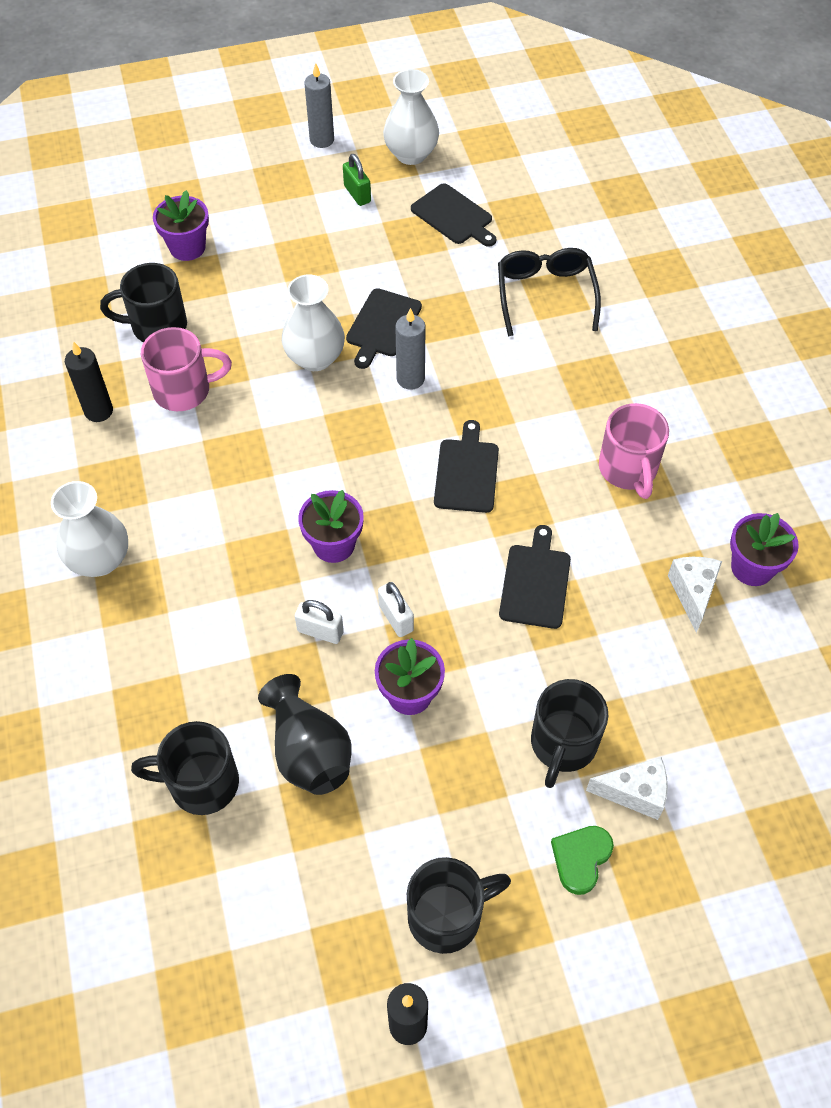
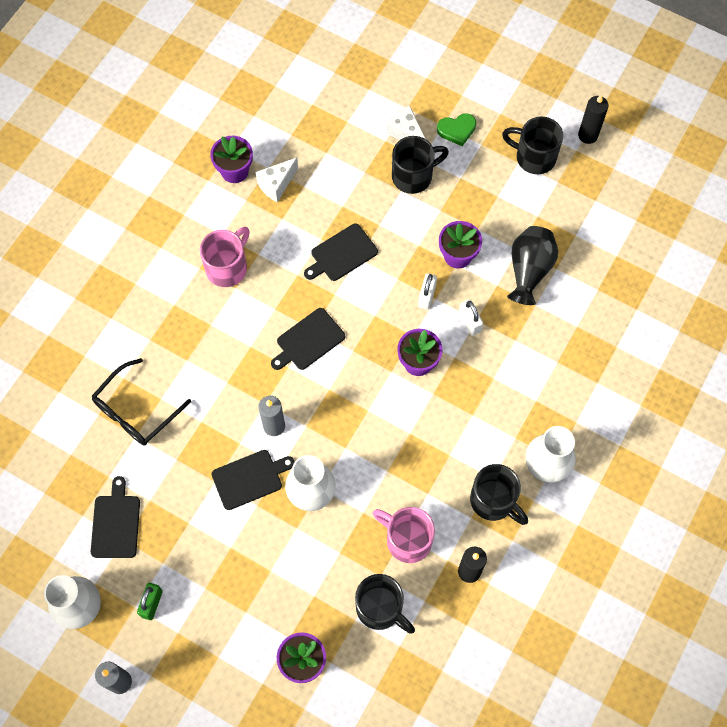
camera: 135 degrees left, 10 degrees up
(201, 783) = (591, 299): black mug -> black mug (493, 501)

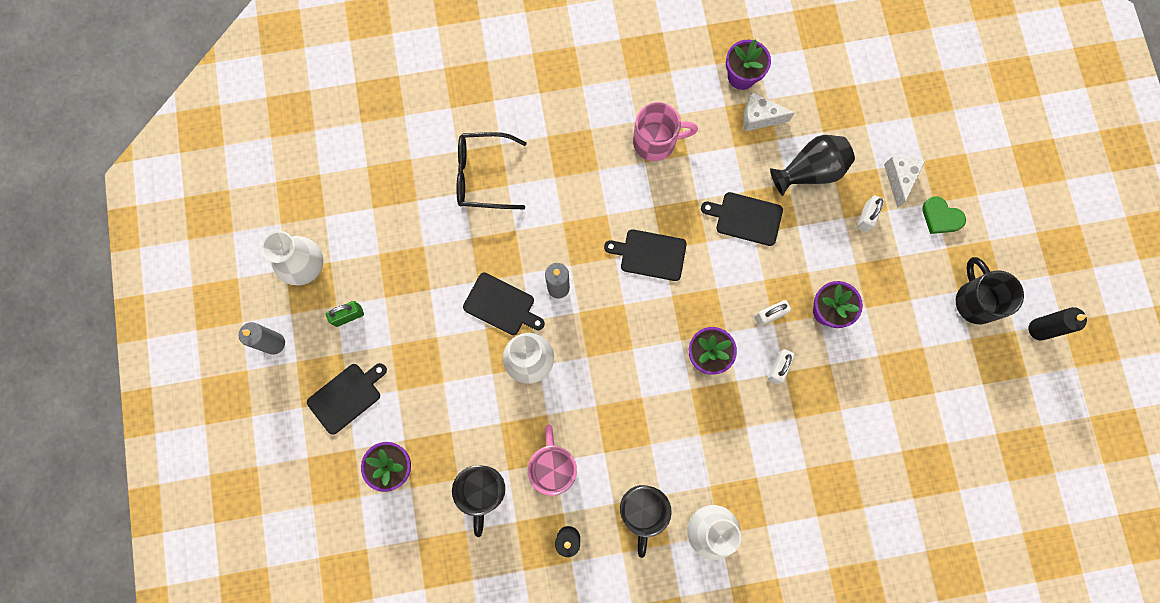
camera: 50 degrees right, 10 degrees up
(115, 523) = (386, 237): black cutting board -> black cutting board (346, 396)
(413, 176) = (866, 217): black mug -> white padlock
(529, 270) = (867, 380): black vase -> black vase (810, 171)

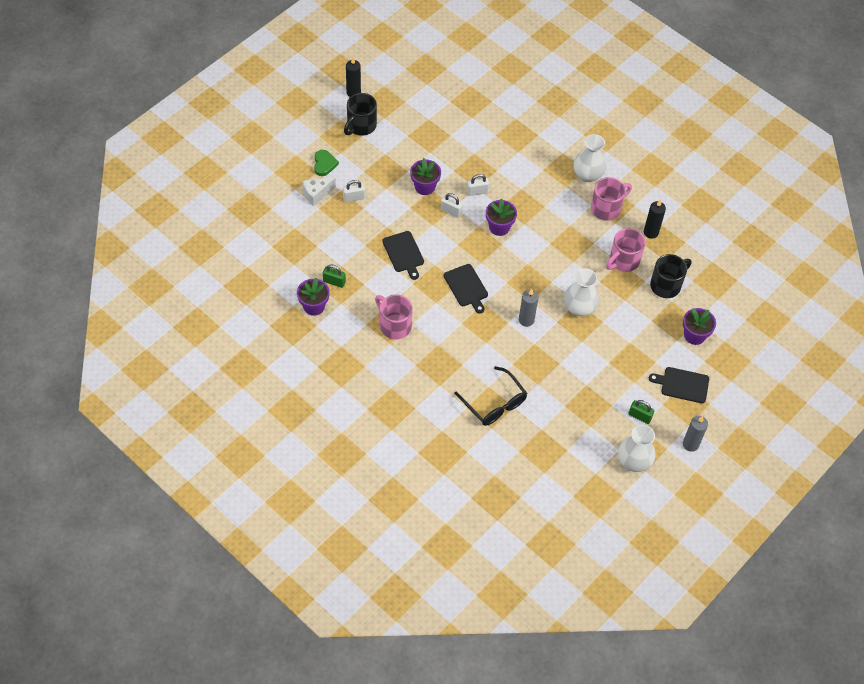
camera: 130 degrees left, 20 degrees down
(501, 305) = (561, 342): black cutting board -> none
(642, 511) = (606, 208): black mug -> pink mug
(759, 117) = (334, 282): white cheese -> green padlock
(810, 171) = (348, 238): black vase -> none

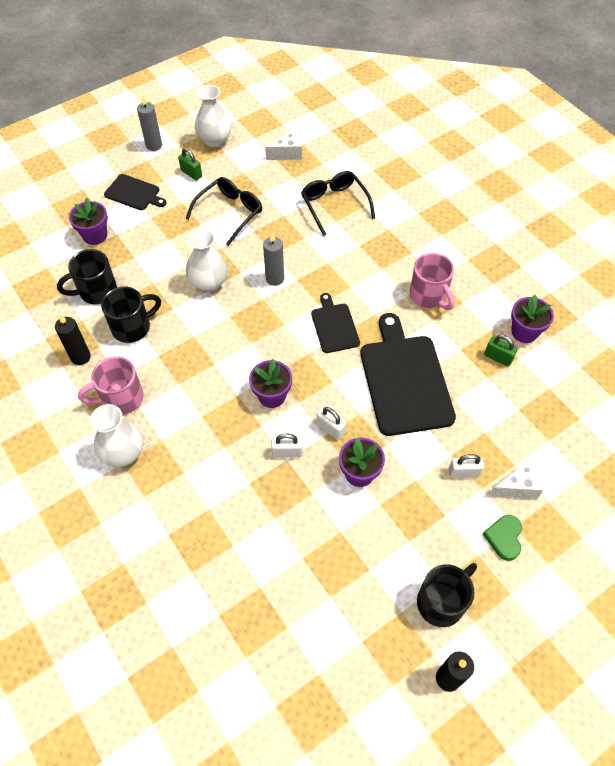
camera: 165 degrees left, 0 degrees up
(404, 253) = (404, 380): black cutting board -> black cutting board, size x1.88
(556, 457) = (287, 154): none -> white cheese
(587, 378) = (230, 213): none -> black glasses
(623, 261) = (132, 327): pink mug -> black mug

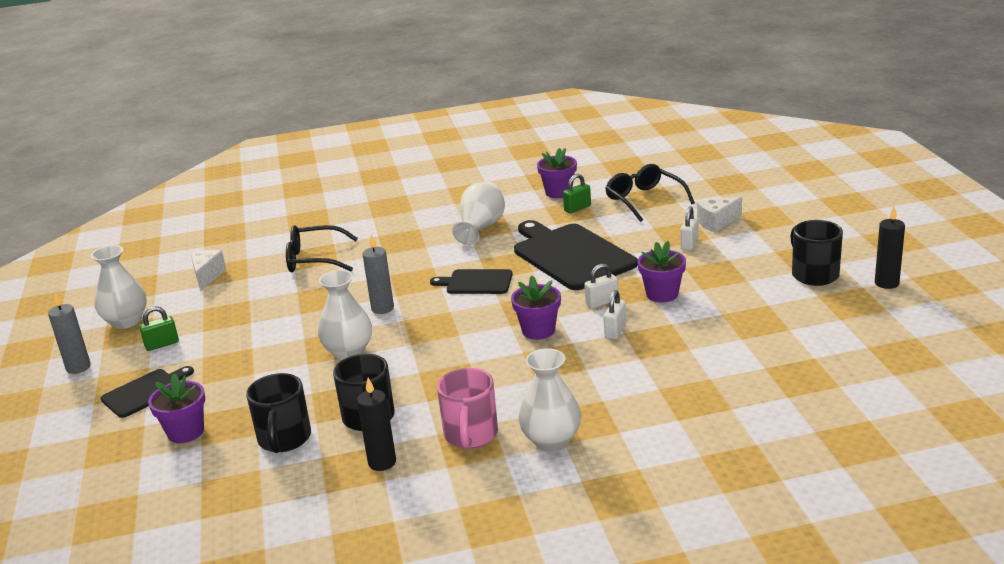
camera: 65 degrees left, 30 degrees down
(230, 213) = (256, 325): black glasses -> black glasses (644, 200)
(404, 380) = (571, 255): black cutting board -> black cutting board turned 45 degrees clockwise
(429, 296) = (481, 228): pink mug -> white vase
(504, 538) = (763, 237): green heart -> none
(517, 487) = (716, 223): white cheese -> white cheese turned 120 degrees counterclockwise

